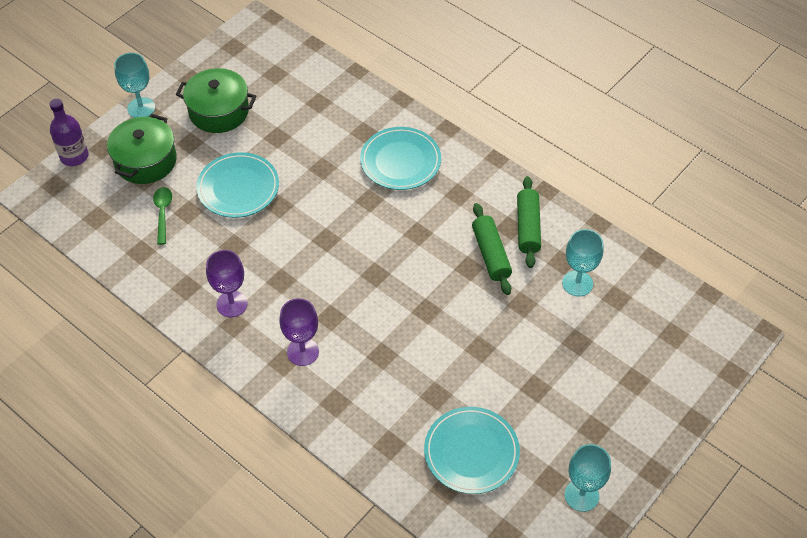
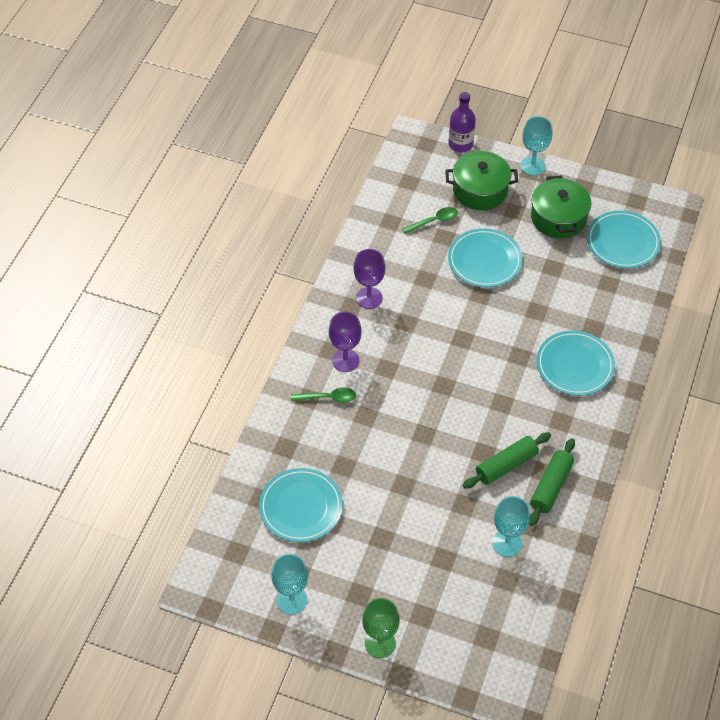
camera: 70 degrees right, 0 degrees up
(276, 74) = (622, 242): none -> turquoise plate
(343, 383) = (328, 398): none -> green spoon
(528, 227) = (551, 486): green rolling pin -> green rolling pin turned 45 degrees counterclockwise
(655, 428) = (380, 643): none -> green goblet

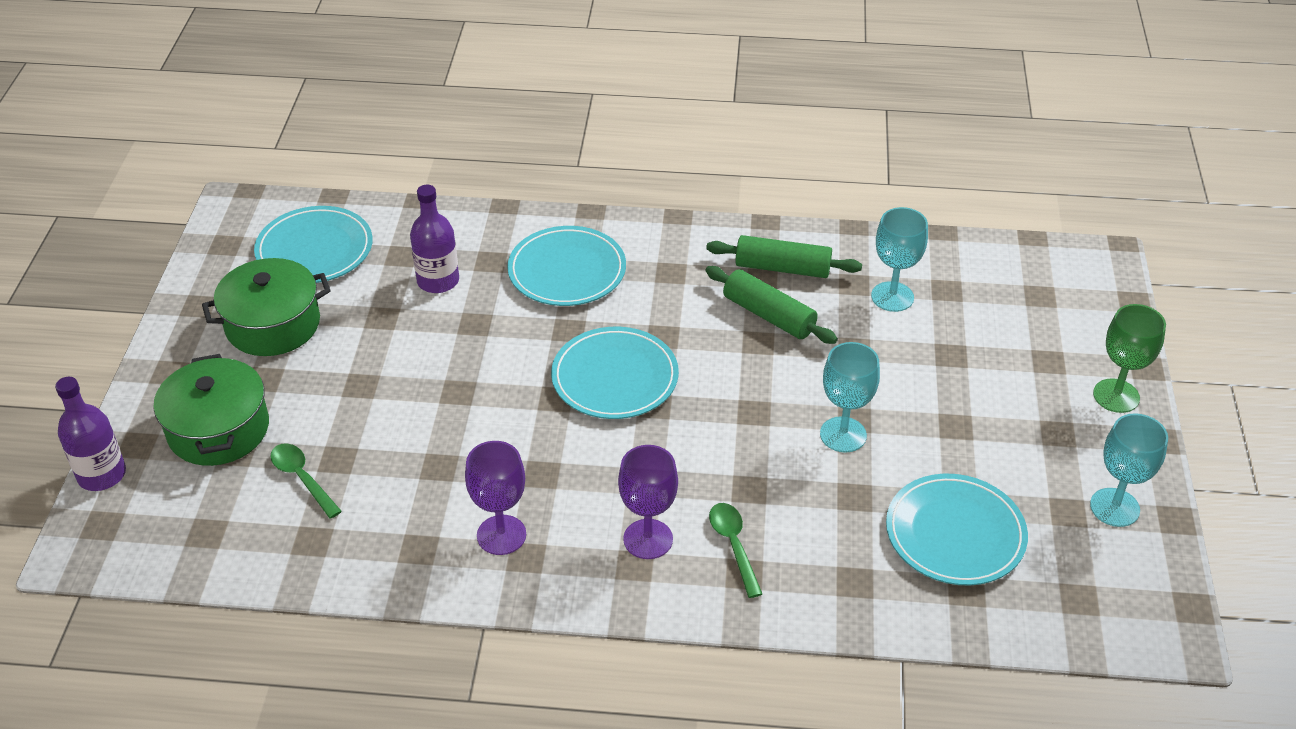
camera: 105 degrees left, 10 degrees down
(484, 260) = (382, 398): turquoise plate -> turquoise plate (615, 377)
(532, 166) = (154, 371): turquoise goblet -> turquoise goblet (843, 435)
(579, 298) = (438, 281): none -> purple bottle

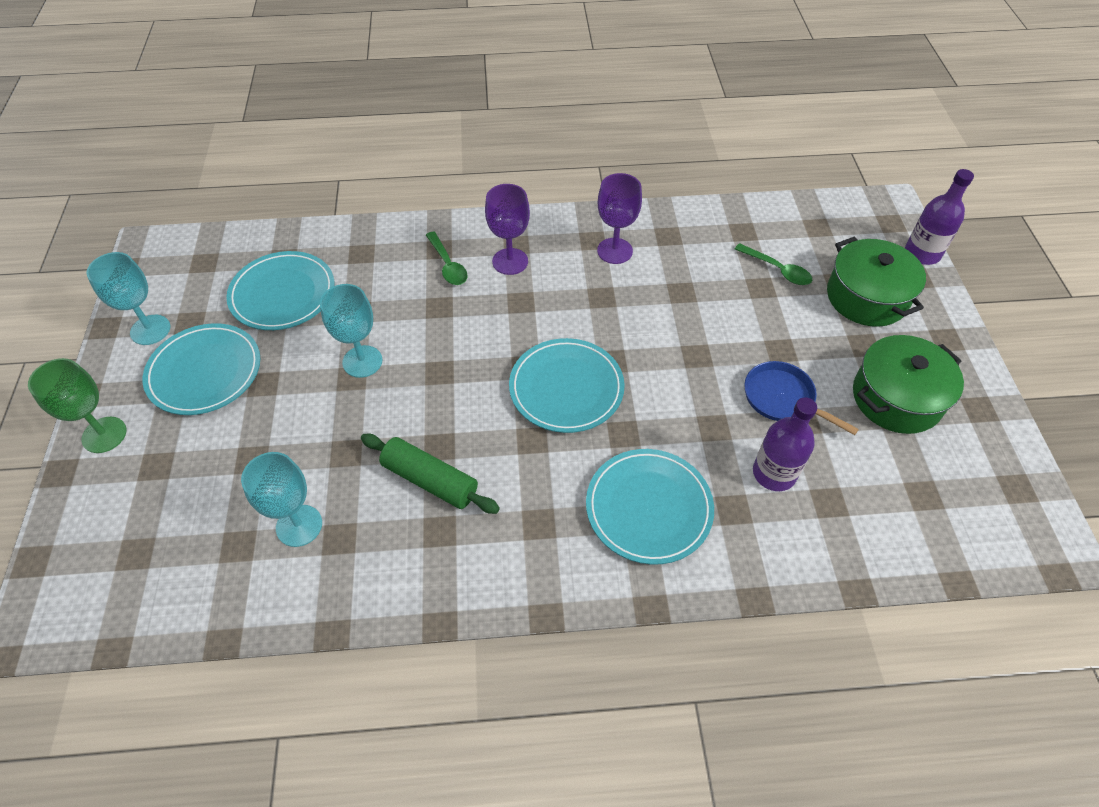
camera: 170 degrees right, 10 degrees up
(314, 250) = (922, 495): turquoise plate -> turquoise plate (205, 372)
(390, 338) = (782, 399): none -> blue pan
(782, 268) = (417, 549): green rolling pin -> none

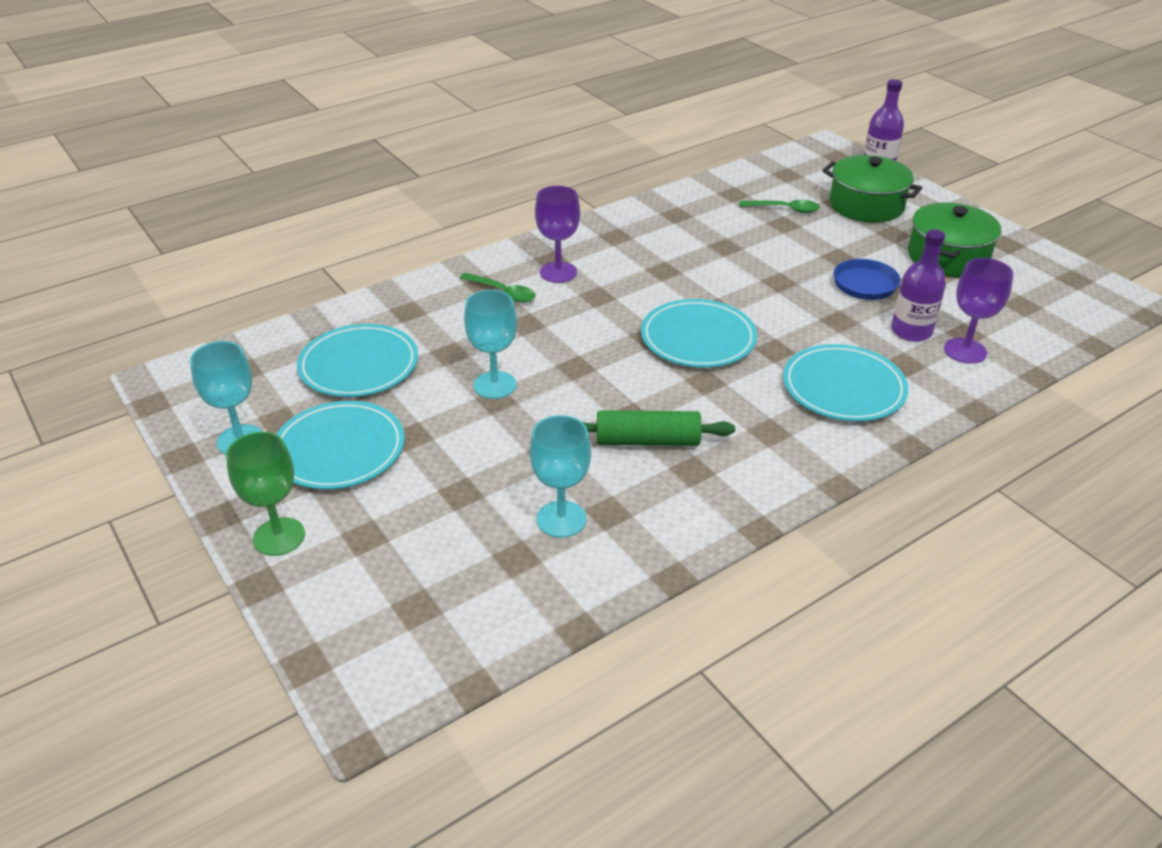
camera: 30 degrees left, 15 degrees down
(614, 251) = (642, 237): purple goblet -> purple goblet (965, 351)

